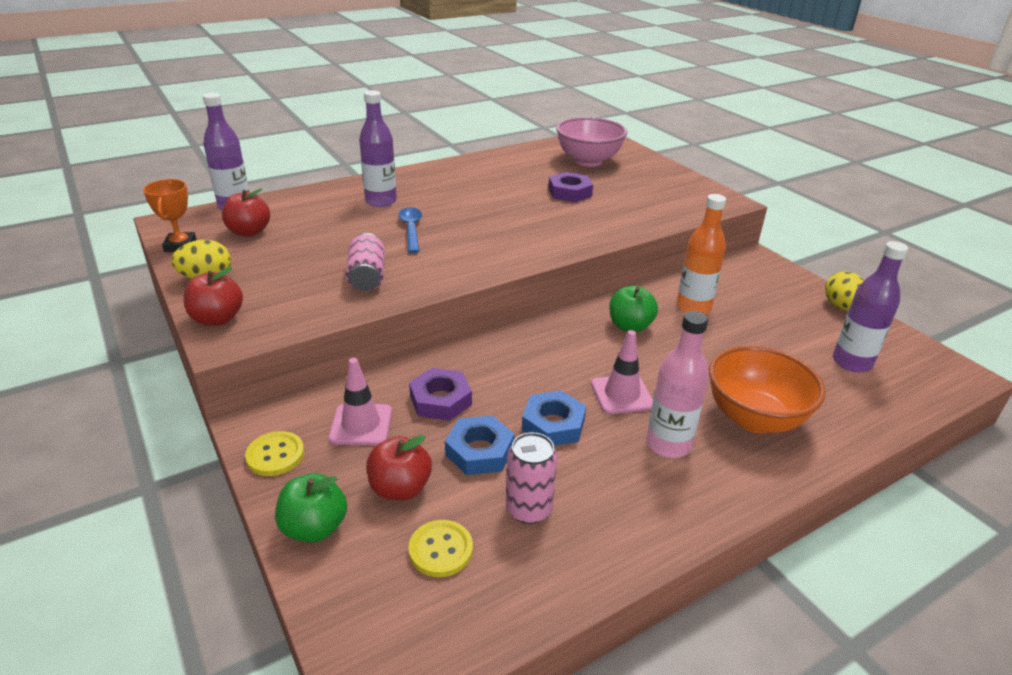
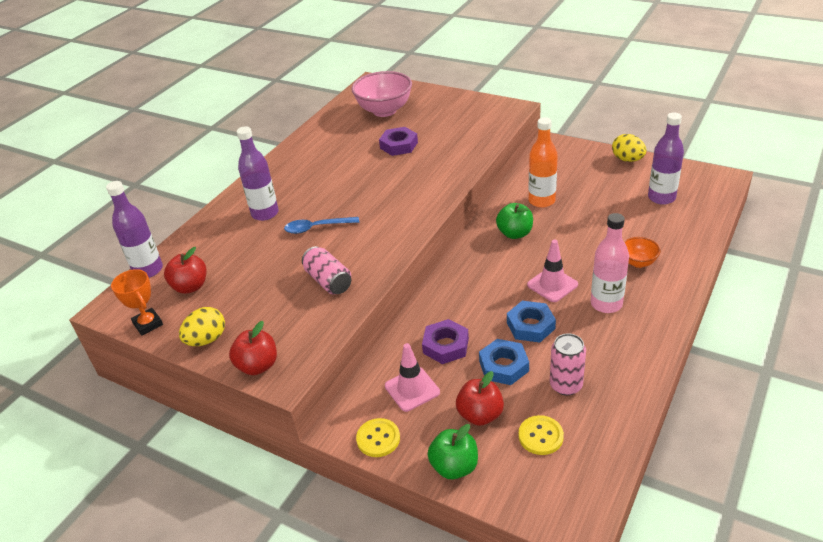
camera: 25 degrees left, 5 degrees up
(411, 229) = (316, 228): blue spoon -> blue spoon turned 60 degrees counterclockwise
(754, 418) = (638, 262): orange bowl -> orange bowl, size x0.51

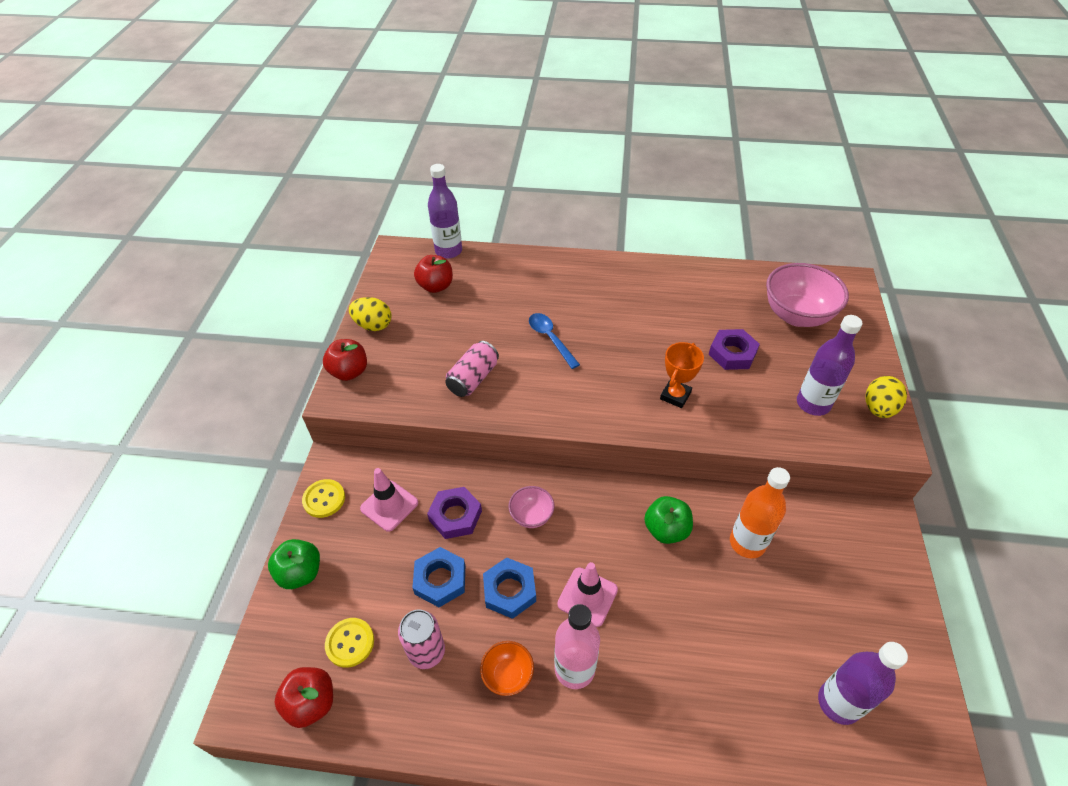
camera: 65 degrees right, 10 degrees up
(148, 324) = (383, 281): orange trophy -> orange trophy (675, 396)
(265, 213) = (556, 292): purple bottle -> purple bottle (813, 404)
(469, 299) = (531, 516): none -> pink bowl
(480, 415) = (368, 576): red apple -> red apple (311, 703)
(627, 159) = (910, 634): yellow egg -> yellow egg (878, 409)
(638, 262) = (672, 695): orange bowl -> orange bowl (508, 675)

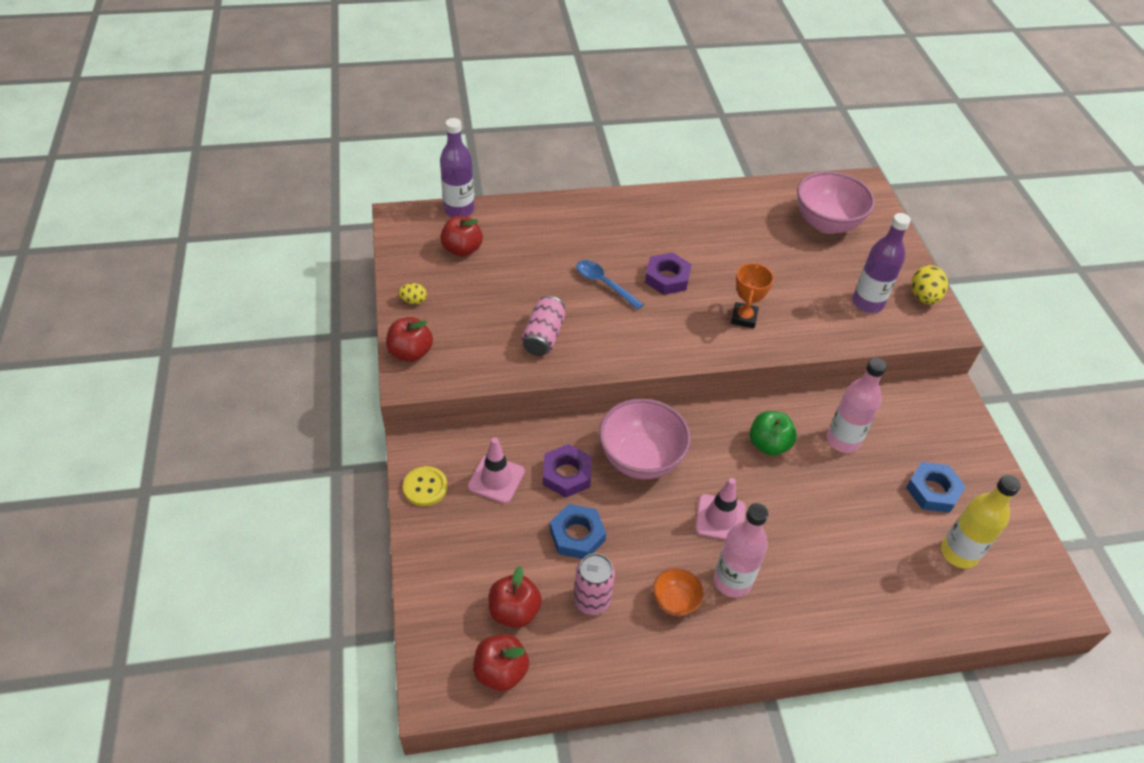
camera: 20 degrees left, 0 degrees up
(300, 573) = (434, 561): green apple -> none
(350, 643) = (514, 611): yellow button -> red apple
(373, 325) = (413, 301): yellow egg -> yellow egg, size x0.60
(509, 590) = (647, 529): blue nut -> blue nut (933, 491)
(531, 516) = (640, 459): pink bowl -> pink bowl, size x1.97
(732, 353) = (781, 269): purple nut -> purple nut (667, 278)
(747, 543) = (843, 440): orange bottle -> pink bottle
(838, 703) = (958, 553): purple bottle -> yellow bottle

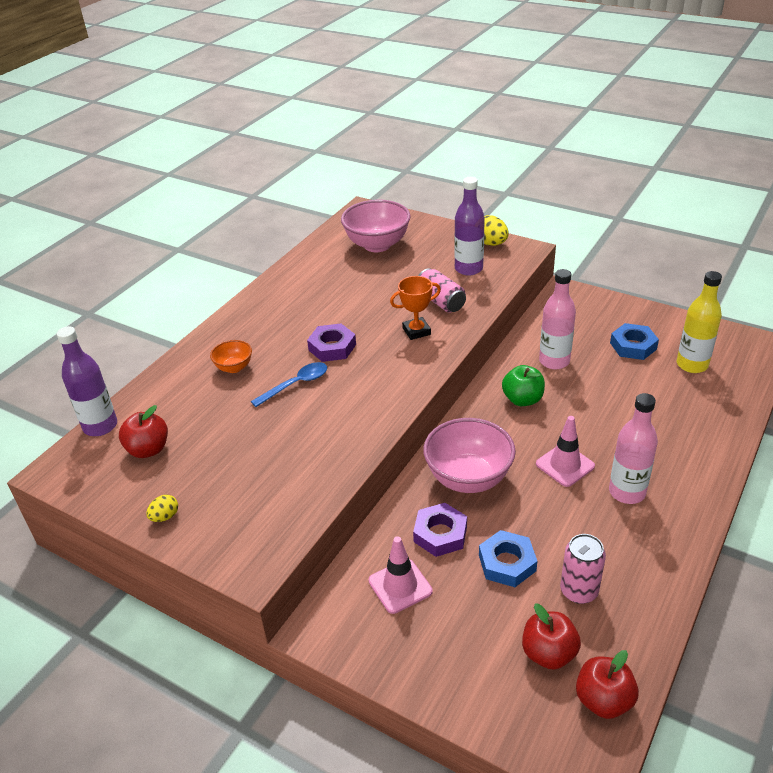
camera: 45 degrees left, 10 degrees down
(411, 352) = (223, 553): red apple -> none
(425, 487) = (359, 646): yellow button -> none
(543, 336) = (308, 451): pink can -> pink can (441, 301)
(604, 284) = (296, 384): blue spoon -> blue spoon turned 150 degrees clockwise
(675, 601) = (620, 537): orange bowl -> orange bowl (234, 367)
(744, 318) = (416, 331): orange trophy -> orange trophy turned 75 degrees counterclockwise

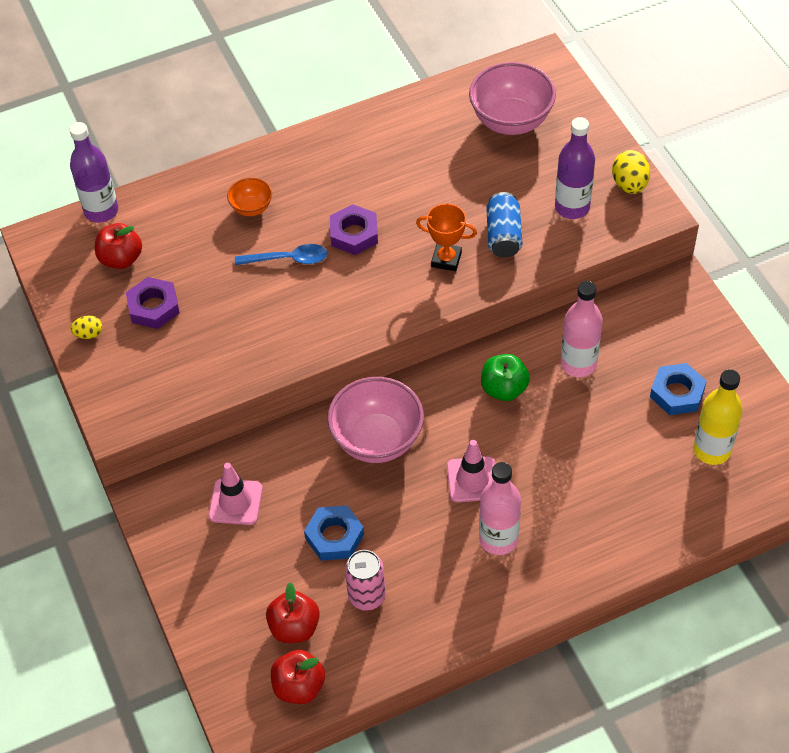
camera: 35 degrees right, 15 degrees up
(440, 534) = (306, 477): purple nut -> purple nut (153, 307)
(441, 301) = (503, 235): pink can -> blue can

